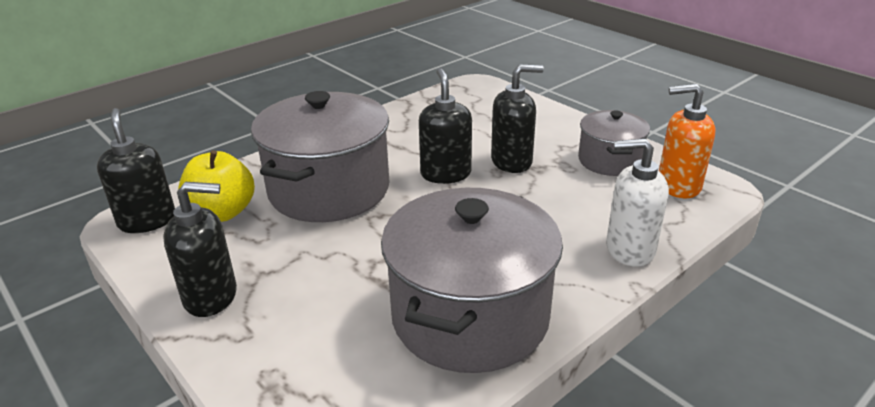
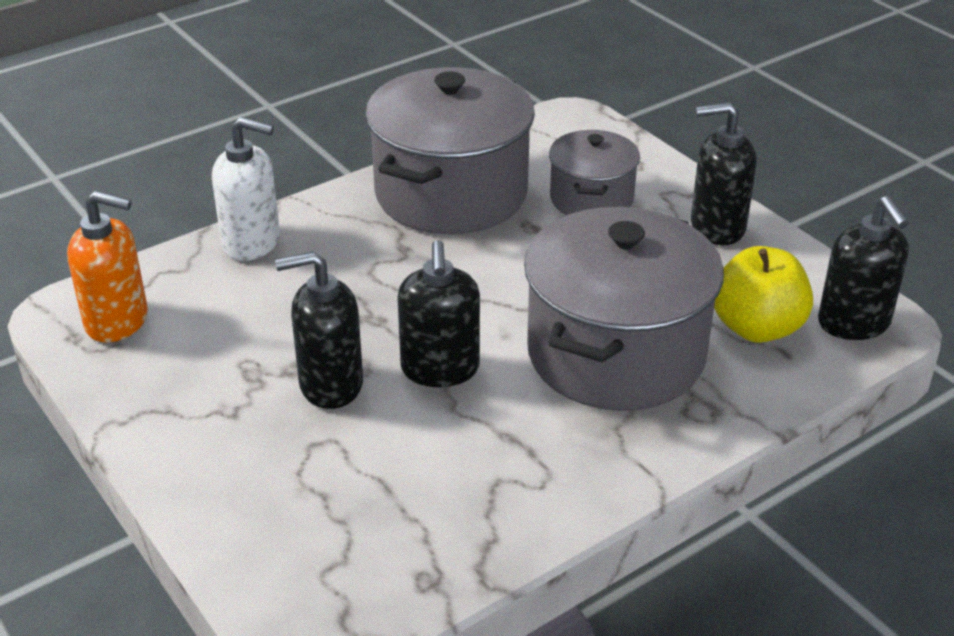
camera: 175 degrees left, 5 degrees up
(609, 161) = (178, 374): grey pot -> grey pot (591, 199)

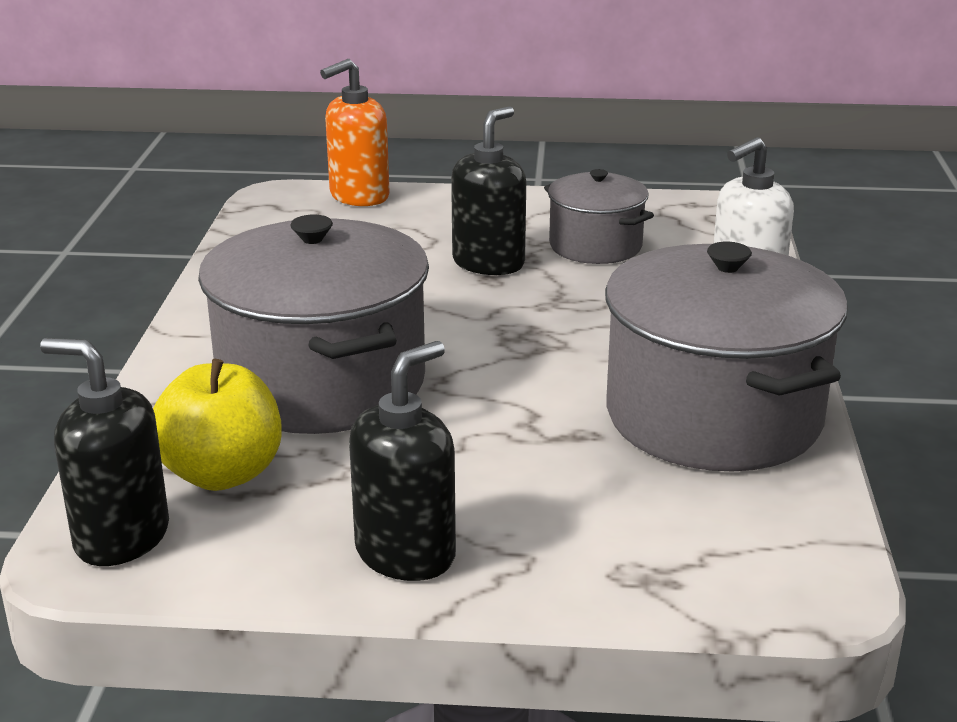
camera: 130 degrees right, 10 degrees down
(117, 321) = (691, 220): orange soap dispenser -> orange soap dispenser (359, 196)
(440, 369) = (436, 306): black soap dispenser -> none
(591, 199) = (586, 498): grey pot -> grey pot (595, 246)

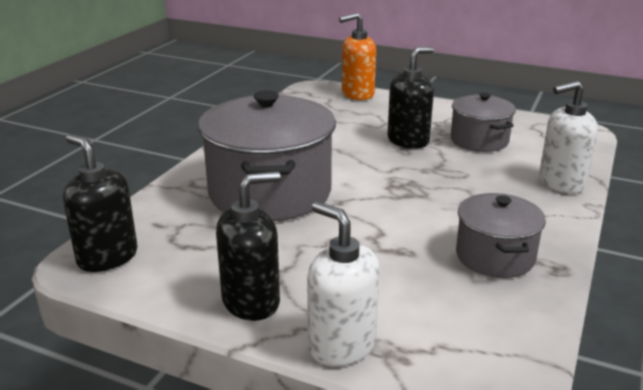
camera: 20 degrees right, 0 degrees up
(222, 474) = (183, 233): yellow apple -> none
(576, 583) = (341, 345): none -> white soap dispenser
(713, 416) = (495, 256): grey pot -> grey pot, size x0.55

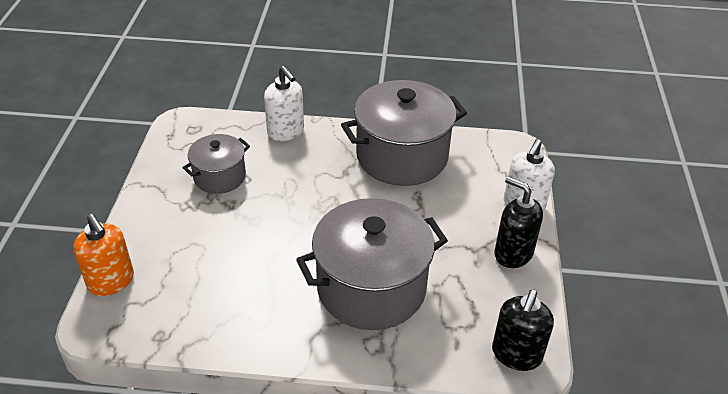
camera: 110 degrees left, 15 degrees up
(408, 141) = (233, 220): black soap dispenser -> none
(495, 256) = (402, 156): grey pot -> grey pot, size x1.83

